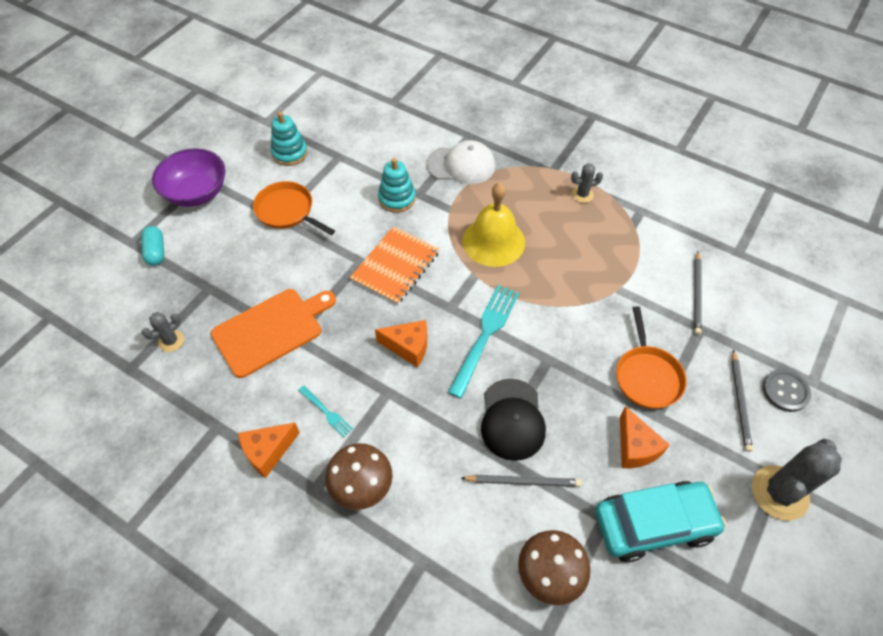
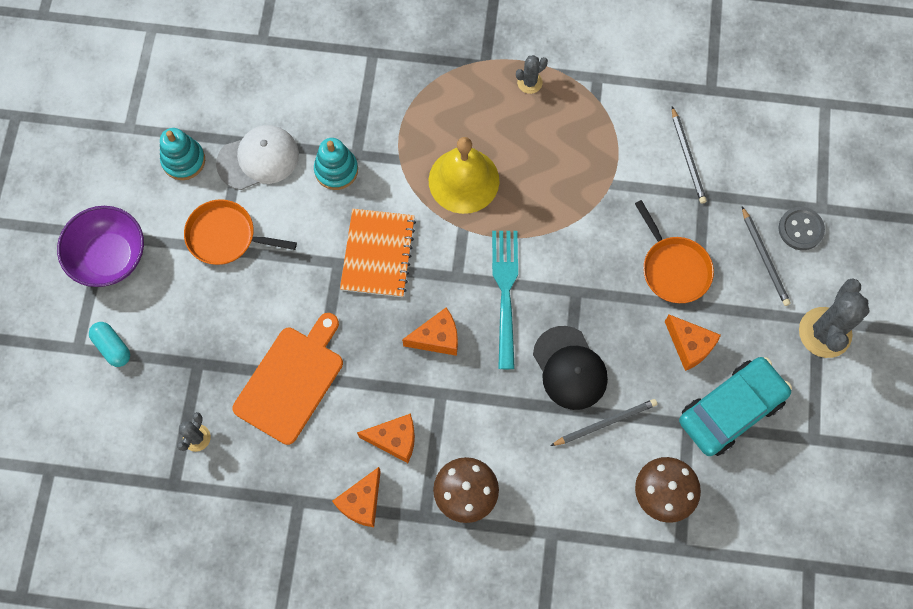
camera: 25 degrees left, 15 degrees up
(326, 412) = (394, 440): turquoise fork -> orange cheese
(461, 165) = (384, 97): white cap -> white cap (258, 159)

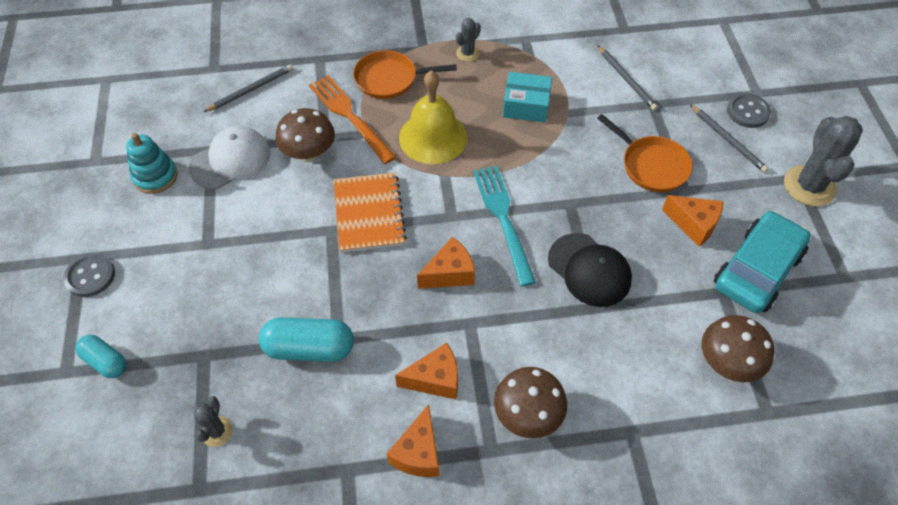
camera: 15 degrees left, 15 degrees down
(109, 256) = (90, 276): purple bowl -> grey button
(225, 236) = (211, 231): orange pan -> orange pan (390, 79)
(291, 381) = (309, 348): orange cutting board -> turquoise capsule
(336, 170) = (309, 154): turquoise stacking toy -> brown mushroom
(387, 134) = (350, 116): none -> orange fork
(570, 164) = (526, 105): none -> turquoise box
(605, 423) = (643, 310): grey pencil -> grey pencil (251, 90)

